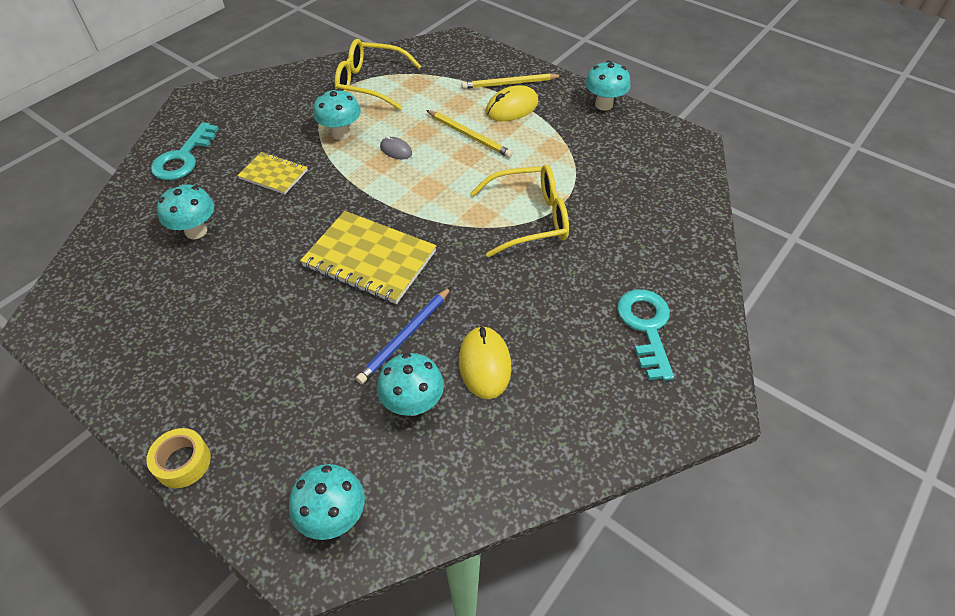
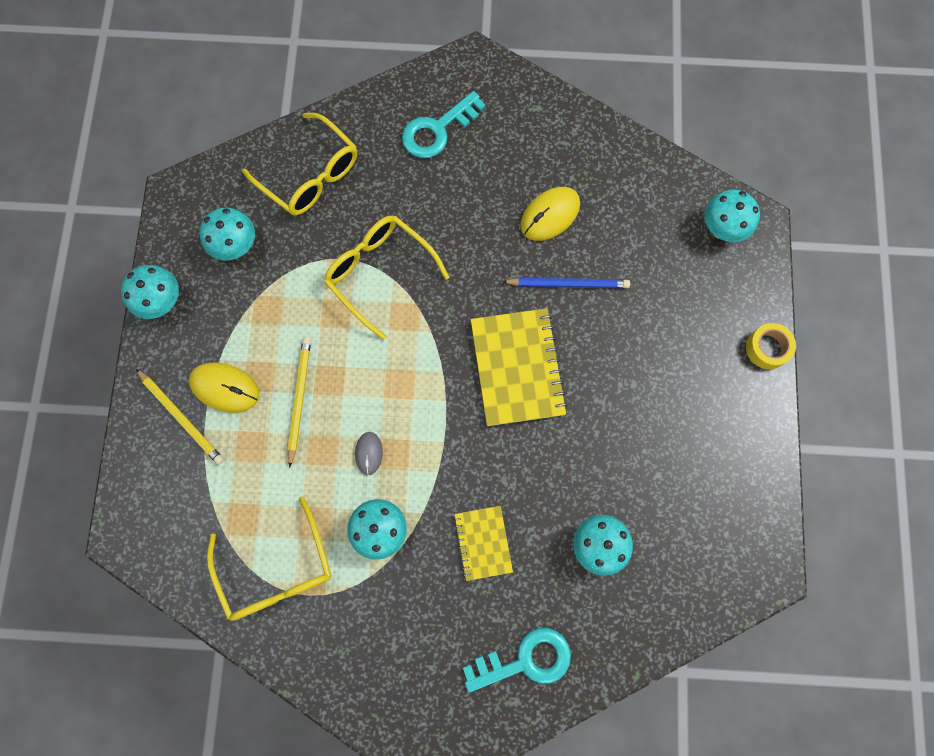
camera: 125 degrees left, 25 degrees up
(413, 404) = (615, 239): turquoise mushroom -> turquoise mushroom (236, 246)
(657, 219) = (310, 175): none -> yellow glasses

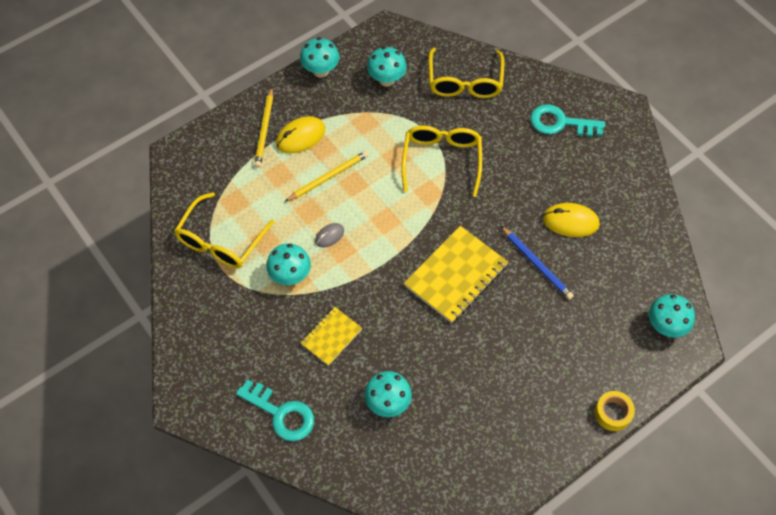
camera: 50 degrees right, 15 degrees down
(225, 388) = (300, 137): yellow mouse -> yellow mouse turned 75 degrees clockwise

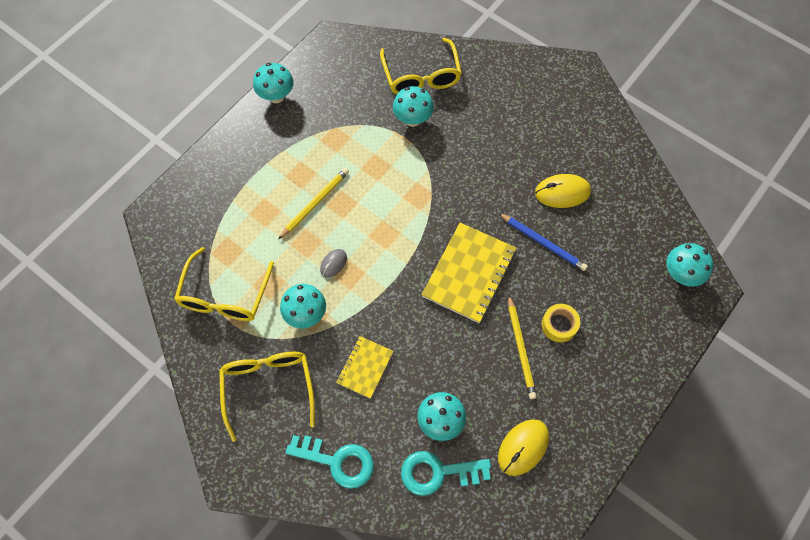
camera: 15 degrees left, 5 degrees up
(265, 129) = (237, 169): yellow pencil -> yellow pencil (521, 348)
(300, 137) = (275, 168): yellow mouse -> yellow mouse (523, 447)
(386, 80) = (344, 91): turquoise mushroom -> turquoise mushroom (413, 119)
(441, 160) = (421, 160): yellow glasses -> yellow glasses (268, 387)
(560, 123) = (524, 96): turquoise key -> turquoise key (438, 472)
(613, 413) = (658, 374): yellow tape -> yellow tape (559, 325)

